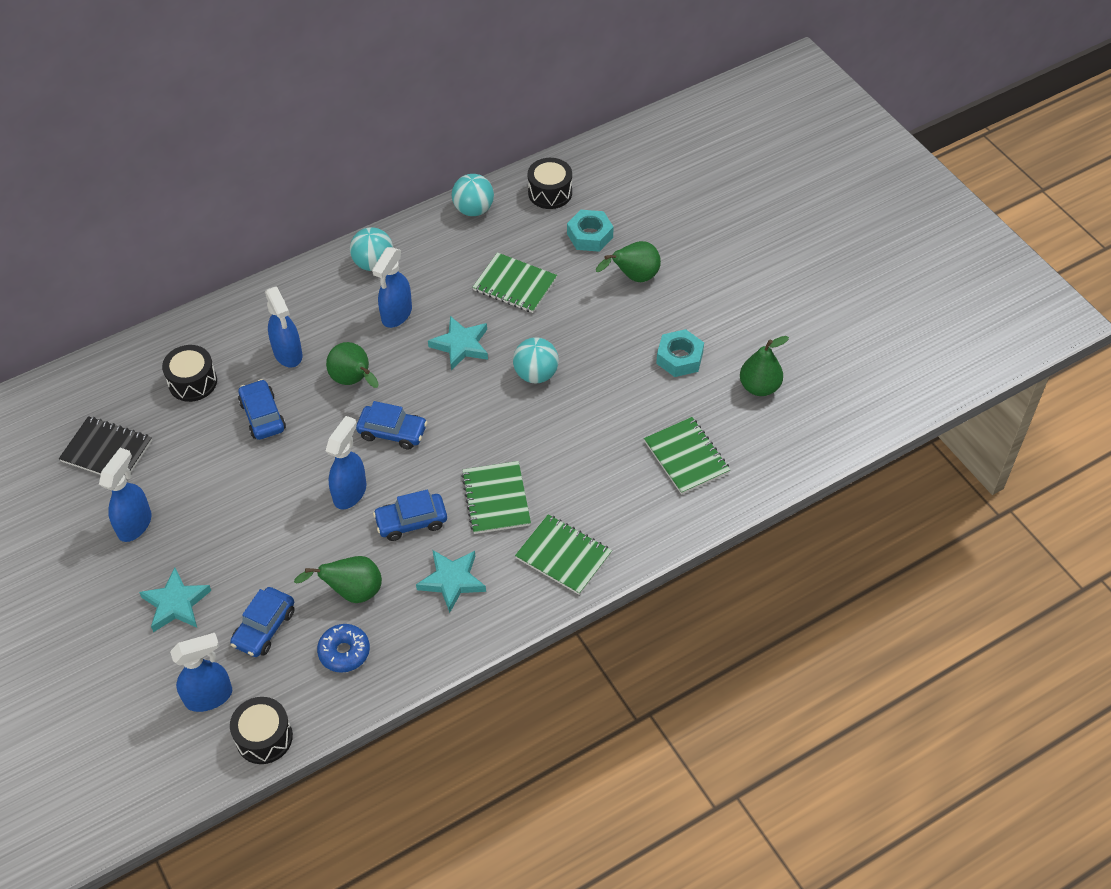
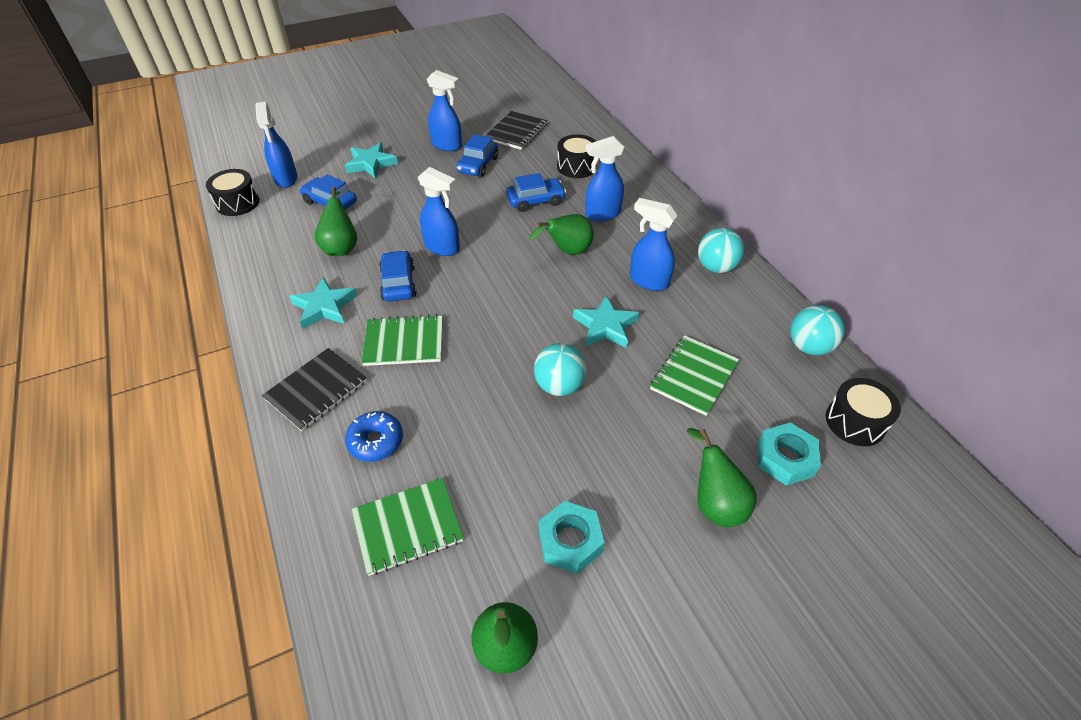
camera: 95 degrees right, 5 degrees down
(344, 652) = (287, 242): blue donut -> blue donut (376, 441)
(392, 432) = (502, 274): blue car -> blue car (478, 165)
(563, 556) = (316, 390): green notebook -> black notebook

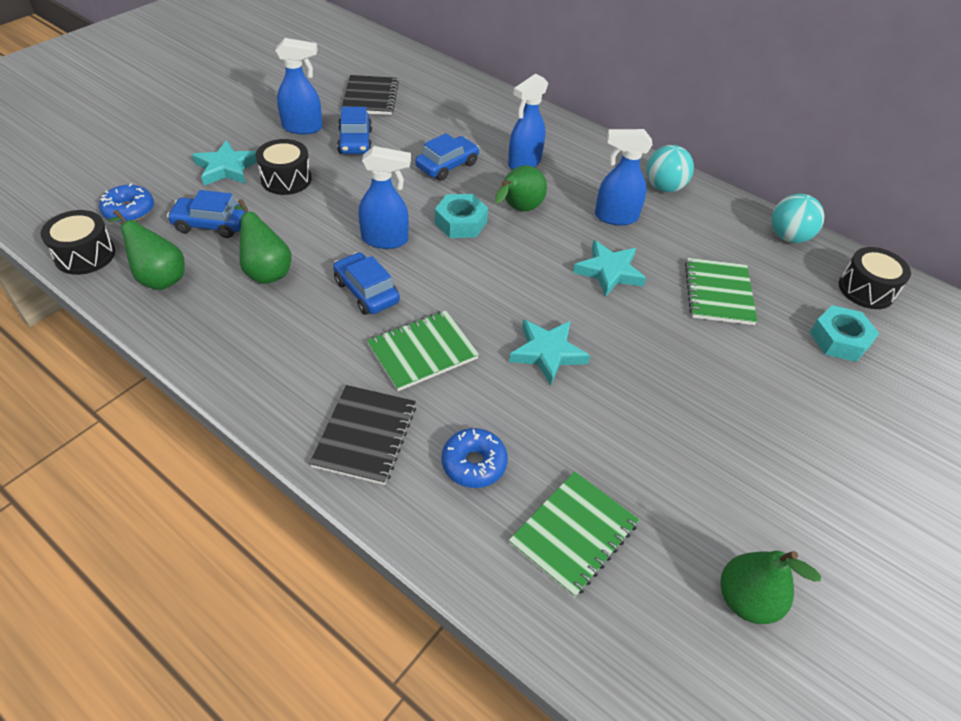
camera: 30 degrees left, 0 degrees up
(286, 179) = (129, 211): blue spray bottle -> blue donut
(324, 307) = (300, 343): turquoise star -> turquoise star (547, 353)
(559, 385) = (610, 342): turquoise ball -> none
(570, 541) = (728, 481): turquoise nut -> turquoise nut (461, 222)
(576, 167) = (462, 120): black drum -> black drum (286, 179)
(714, 502) = (815, 398): green pear -> green pear (159, 278)

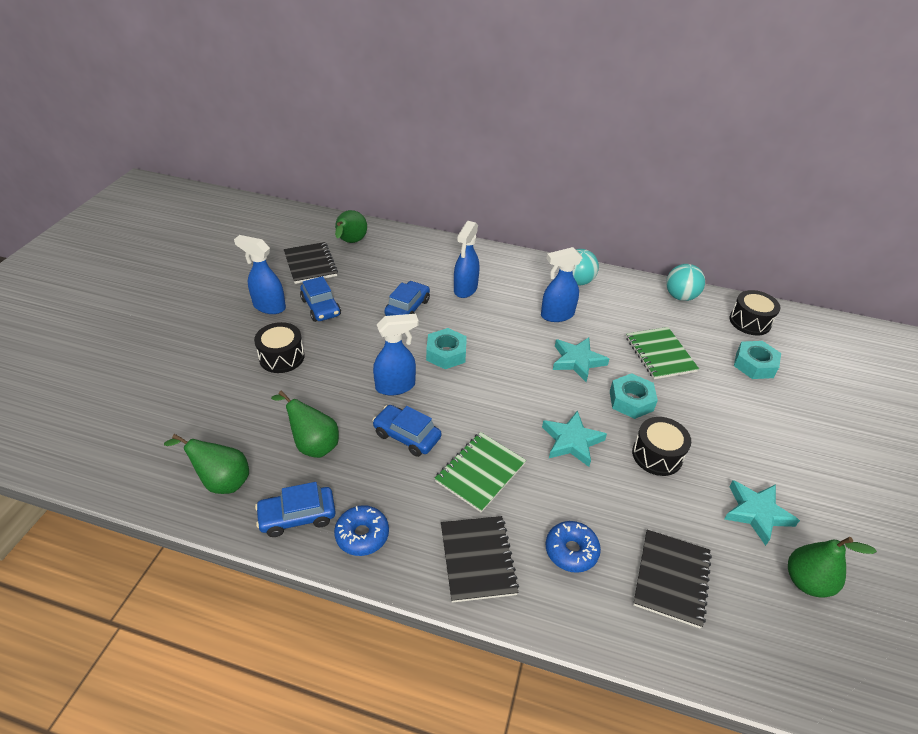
camera: 20 degrees left, 5 degrees down
(85, 255) = (139, 482): black drum -> black drum (657, 455)
(129, 211) = (156, 427): blue donut -> blue donut (362, 535)
(211, 224) = (240, 417): blue car -> blue car (297, 516)
(226, 168) = (223, 361): turquoise star -> turquoise star (756, 513)
(303, 128) = (269, 306): blue spray bottle -> blue spray bottle turned 135 degrees counterclockwise
(518, 209) = (483, 329): green pear -> green pear (350, 242)
(573, 534) = (671, 579): green notebook -> black notebook
(648, 332) = (631, 401): none -> turquoise nut

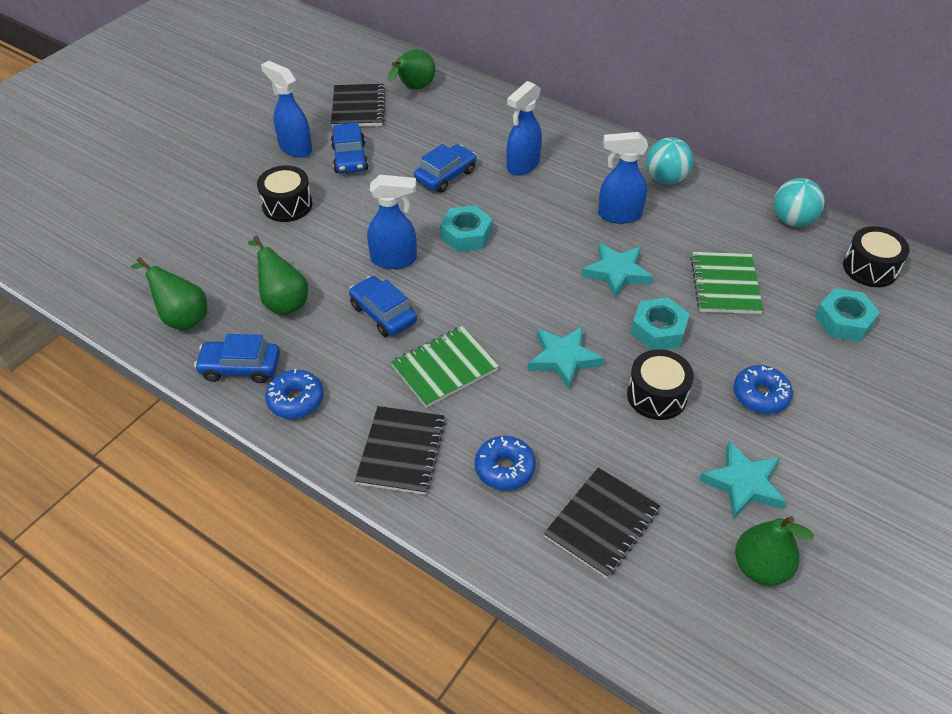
camera: 20 degrees right, 5 degrees up
(730, 436) = (760, 395): none -> blue donut

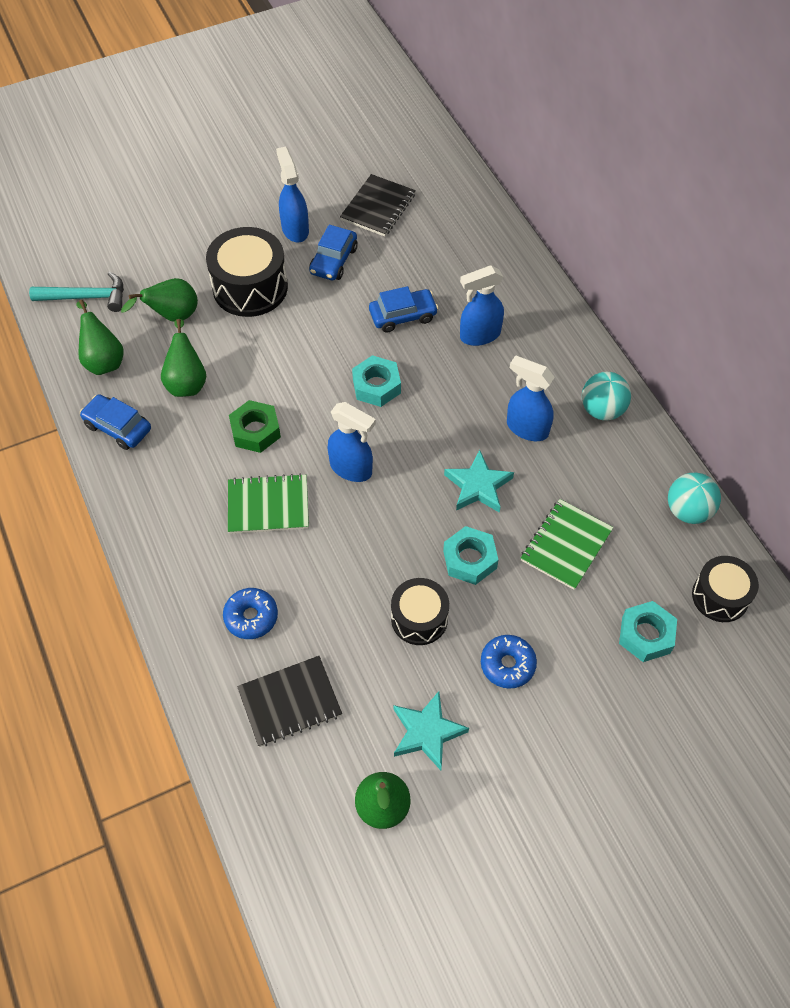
camera: 30 degrees right, 10 degrees up
(123, 273) = (86, 297): none -> turquoise hammer
(287, 205) = (250, 287): black drum -> black drum, size x1.58
(295, 400) = (139, 476): blue donut -> none
(383, 314) = (255, 431): blue car -> green nut
(394, 259) = (300, 383): blue spray bottle -> blue spray bottle (351, 469)
(401, 451) = (185, 561): black notebook -> none
(413, 89) = (442, 206): green pear -> green pear (172, 316)
(563, 359) = (369, 545): turquoise star -> none

